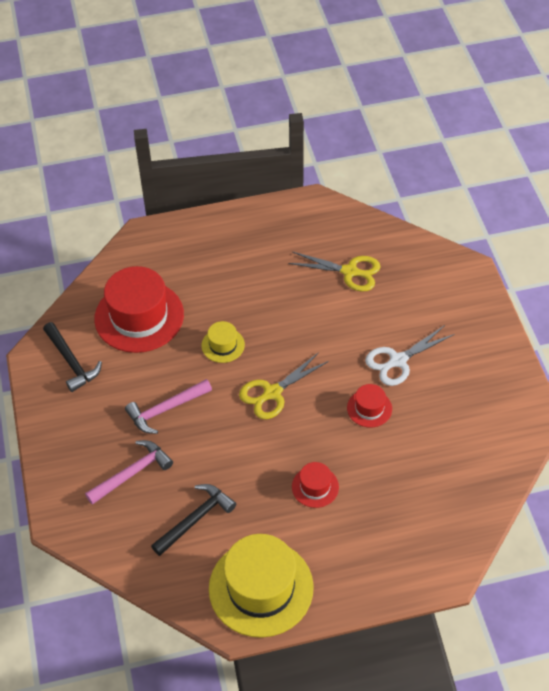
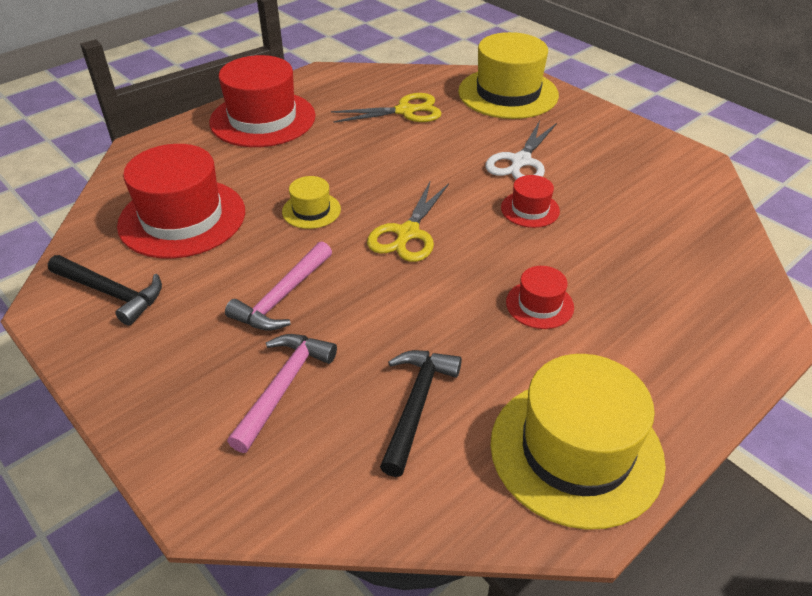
camera: 30 degrees left, 10 degrees down
(240, 238) = (262, 119): none -> red hat
(445, 283) = (508, 93): none -> yellow hat

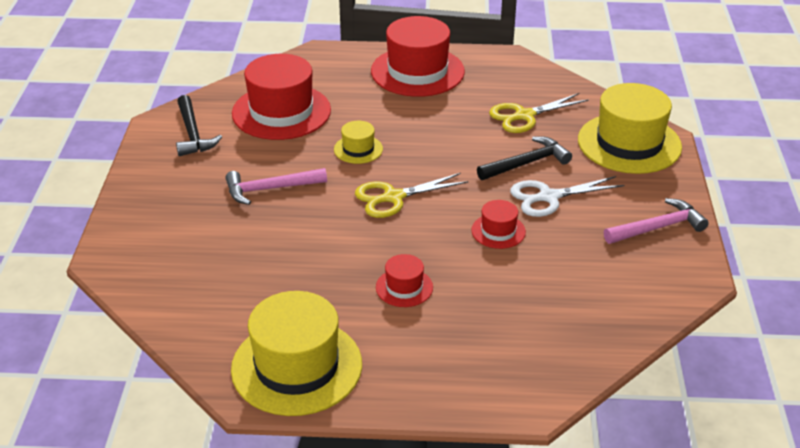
camera: 45 degrees right, 5 degrees down
(283, 387) = (205, 234): pink hammer -> pink hammer (657, 227)
(405, 111) = (524, 116): yellow scissors -> yellow scissors turned 120 degrees clockwise
(416, 405) = (253, 288): black hammer -> black hammer (526, 163)

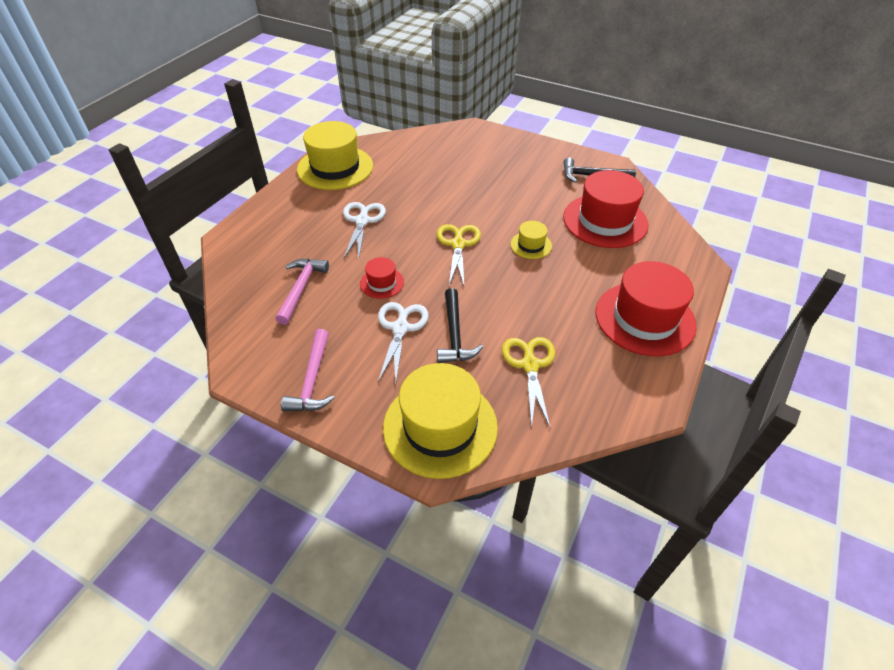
camera: 115 degrees right, 10 degrees up
(270, 189) = (504, 194): pink hammer -> pink hammer (301, 289)
(404, 287) = (362, 221): red hat -> white scissors

